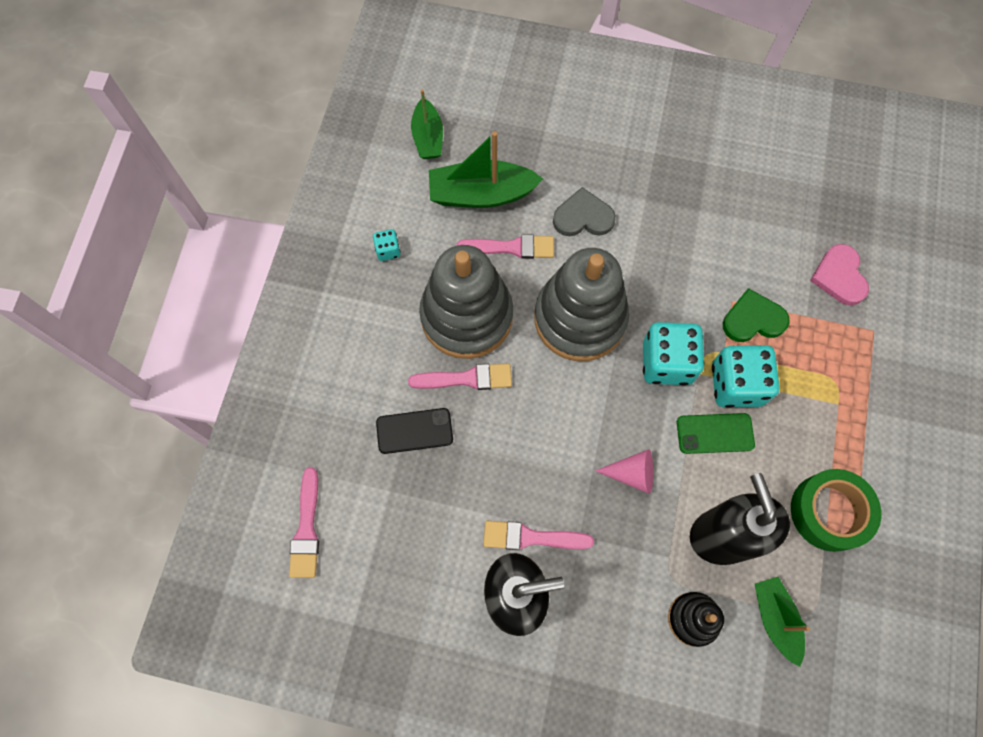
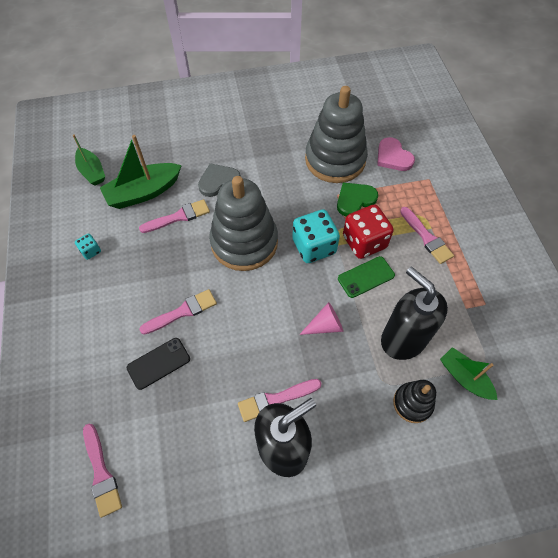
camera: 25 degrees left, 10 degrees down
(466, 316) = (165, 271): grey stacking toy -> grey stacking toy (335, 160)
(736, 384) = (364, 242): turquoise dice -> red dice
(824, 414) = (426, 237): none -> pink brush
(829, 512) = (461, 294): green tape -> none

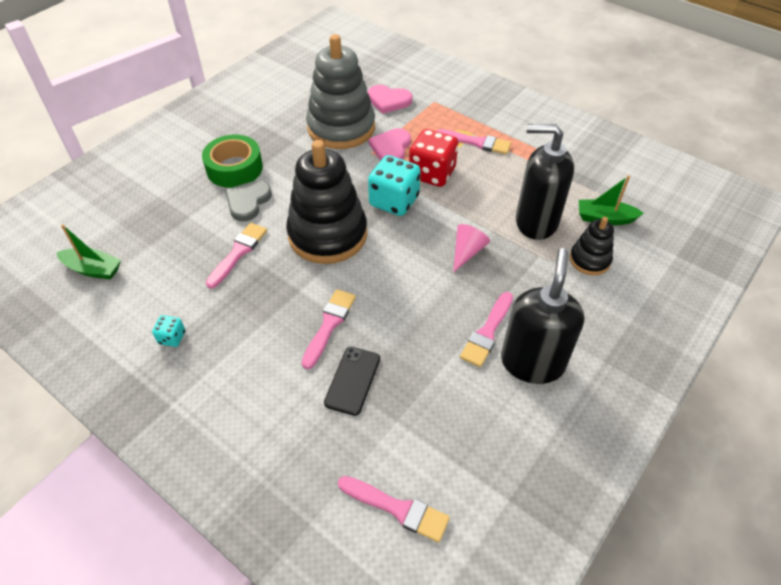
camera: 40 degrees left, 10 degrees down
(143, 192) = (176, 254): green boat -> none
(234, 149) = (234, 168): none -> green tape
(244, 242) = (328, 235): grey stacking toy -> black stacking toy
(355, 200) = (391, 148): green heart -> pink heart
(366, 277) = (461, 197): green phone -> none

